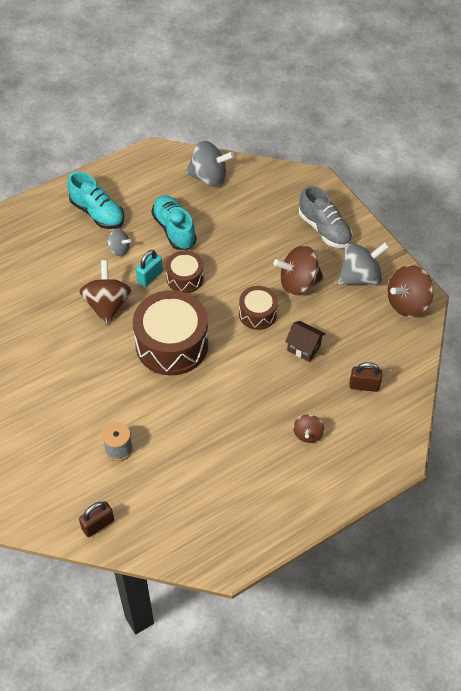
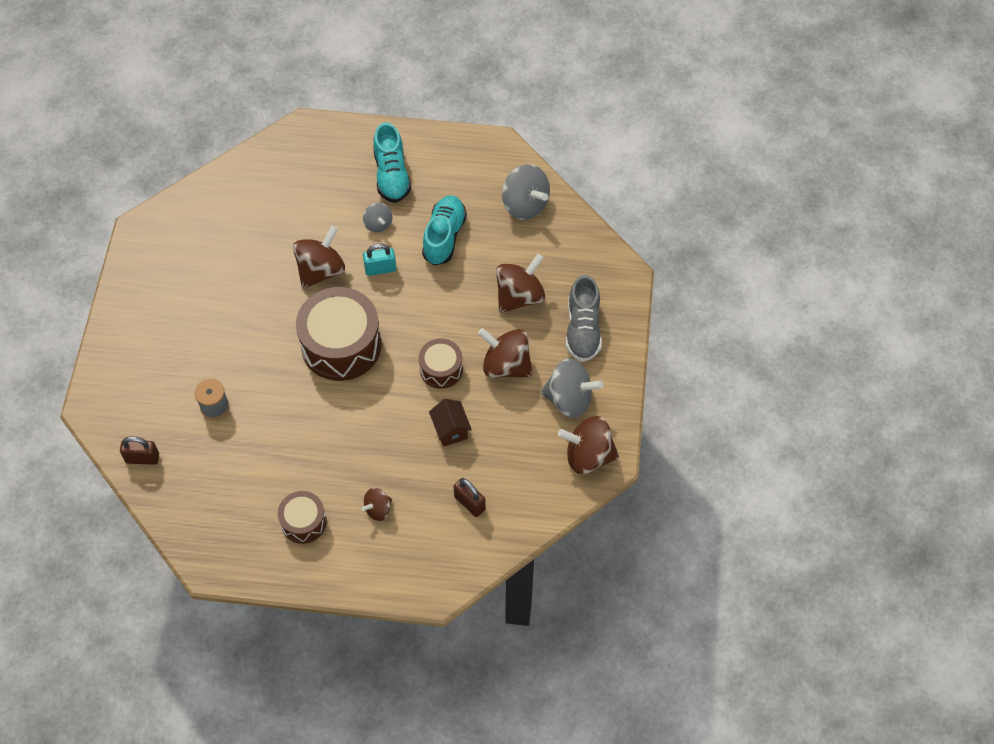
camera: 40 degrees right, 5 degrees up
(185, 278) = (409, 291): brown drum -> brown drum (303, 522)
(263, 235) = (519, 296): none -> brown spinning top

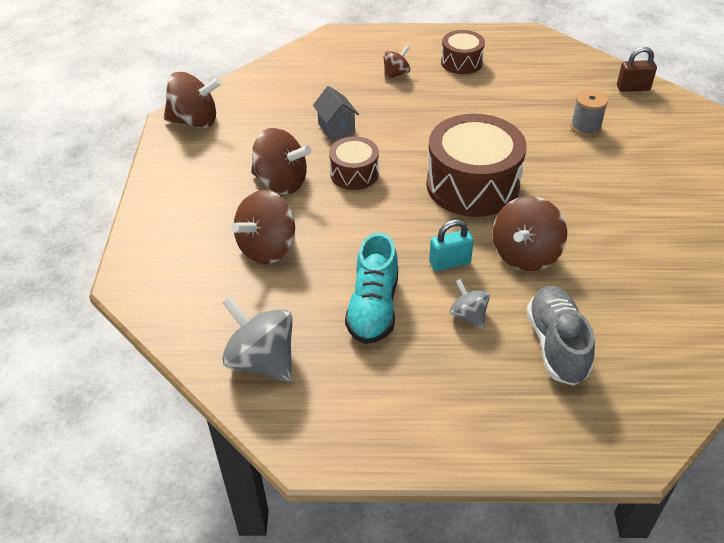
camera: 175 degrees right, 15 degrees down
(391, 175) = (468, 386): turquoise shoe -> none
(450, 430) = (336, 128): brown house -> grey house
(469, 503) = (311, 83): brown padlock -> none
(569, 399) = (211, 160): grey spinning top -> none
(583, 329) = (190, 221): grey shoe -> grey shoe (556, 345)

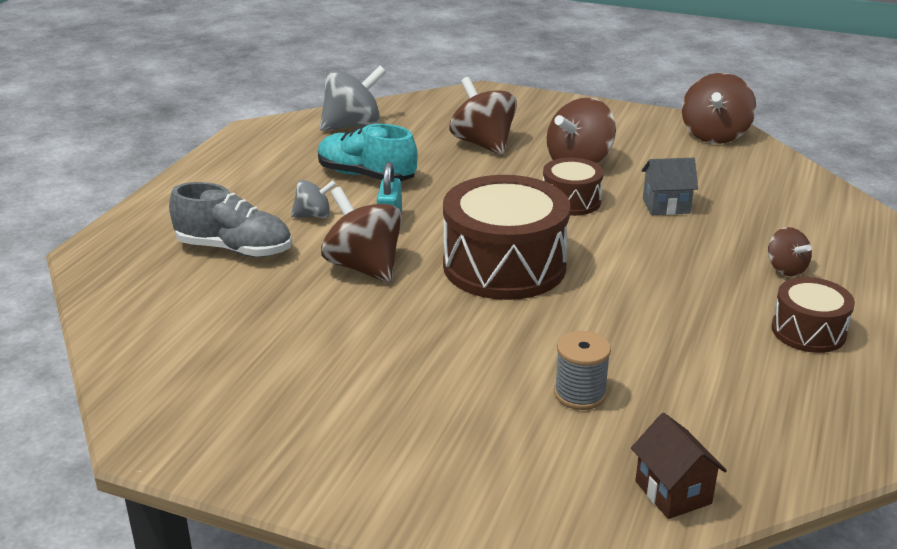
camera: 110 degrees right, 15 degrees down
(633, 88) = (673, 492): brown padlock -> brown house

